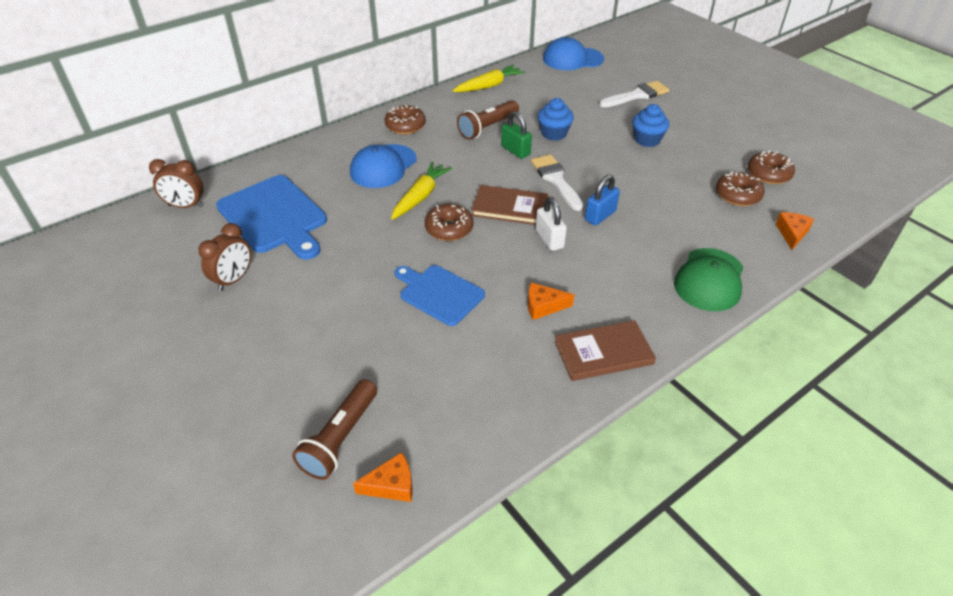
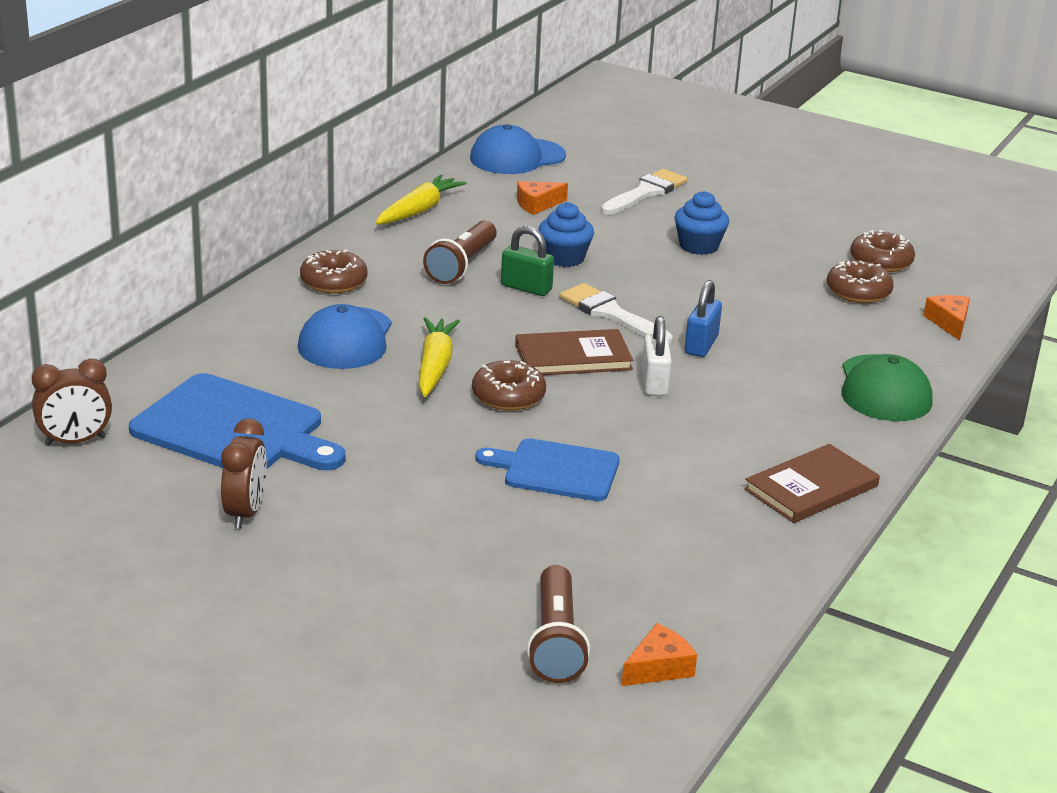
camera: 25 degrees left, 15 degrees down
(543, 306) = (703, 456): orange cheese -> orange cheese (537, 204)
(549, 239) = (654, 383): white padlock -> white padlock turned 45 degrees clockwise

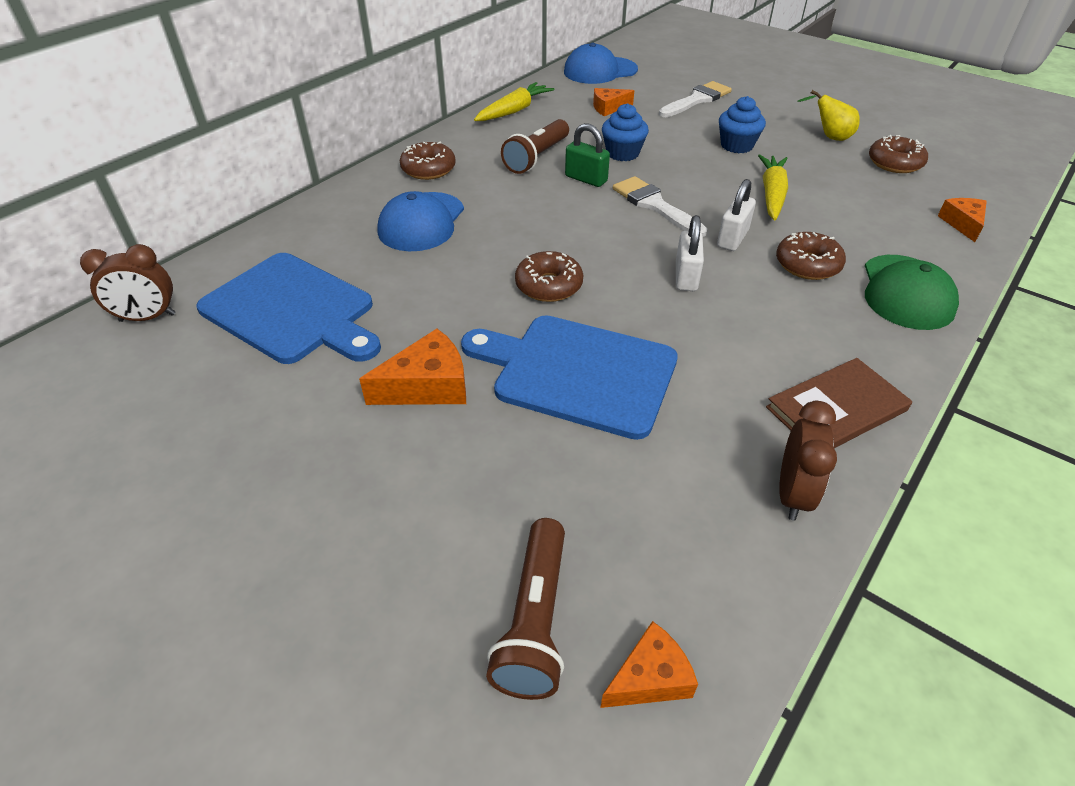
camera: 10 degrees right, 15 degrees up
(245, 513) = (263, 410): brown clock -> brown clock (792, 494)
(406, 487) = (427, 386): none -> orange cheese
(435, 366) = (490, 251): yellow carrot -> yellow carrot (772, 194)
(556, 470) = (578, 372): blue cutting board -> blue cutting board, size x1.56
(573, 357) = (615, 247): brown book -> none
(701, 345) = (732, 239): blue padlock -> white padlock
(807, 234) = (829, 137): none -> yellow pear
(858, 292) = (876, 191): brown donut -> brown donut (807, 265)

